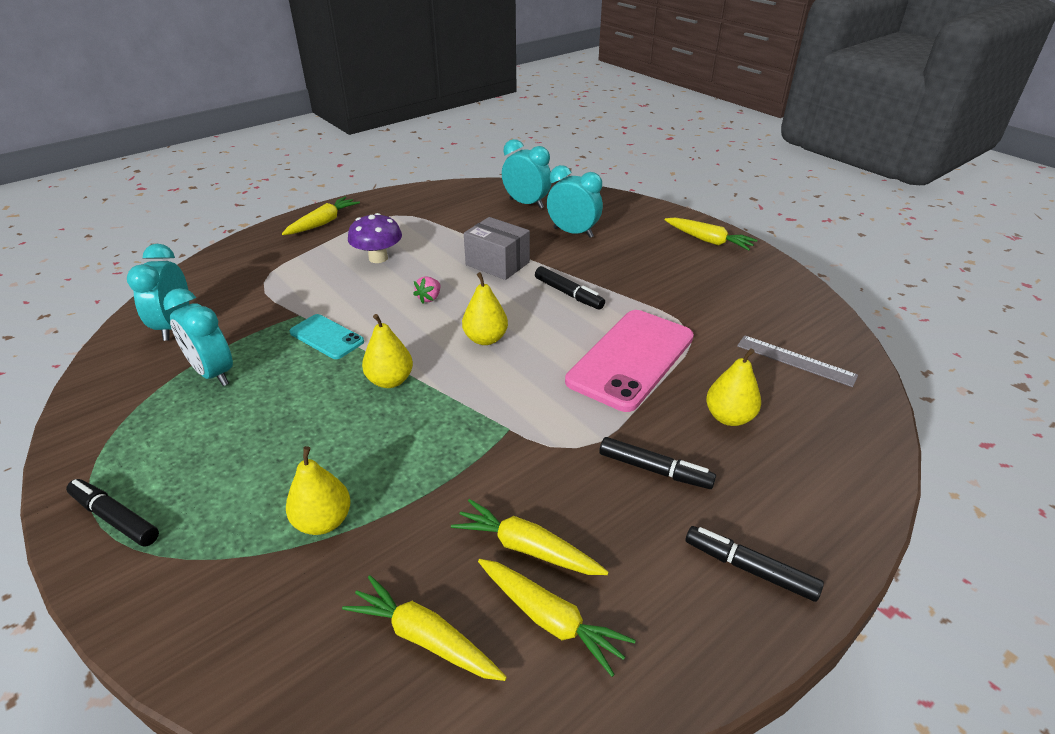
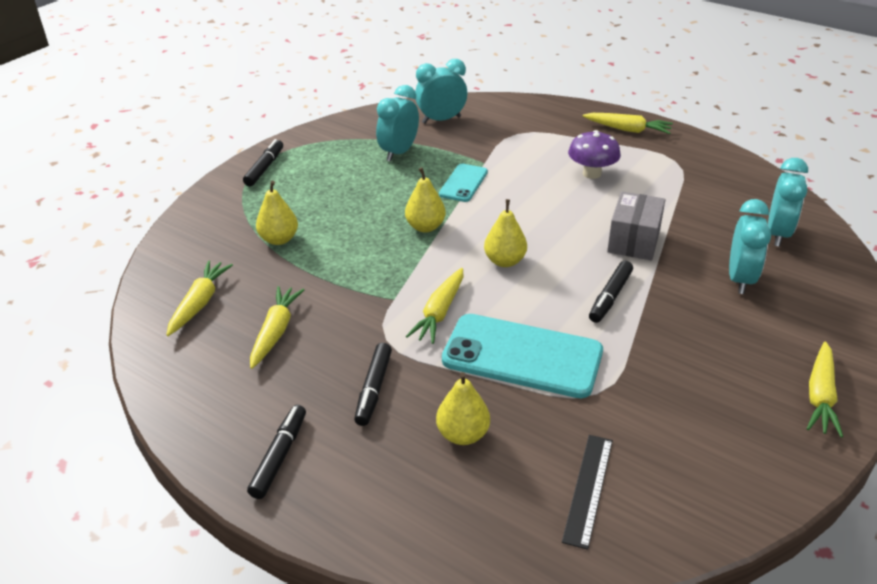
camera: 75 degrees right, 0 degrees up
(429, 298) = (547, 216): pink strawberry -> none
(550, 619) = (219, 353): yellow carrot -> yellow carrot (439, 312)
(631, 359) = (522, 356): pink phone -> turquoise phone
(795, 360) = (588, 489): grey ruler -> black ruler

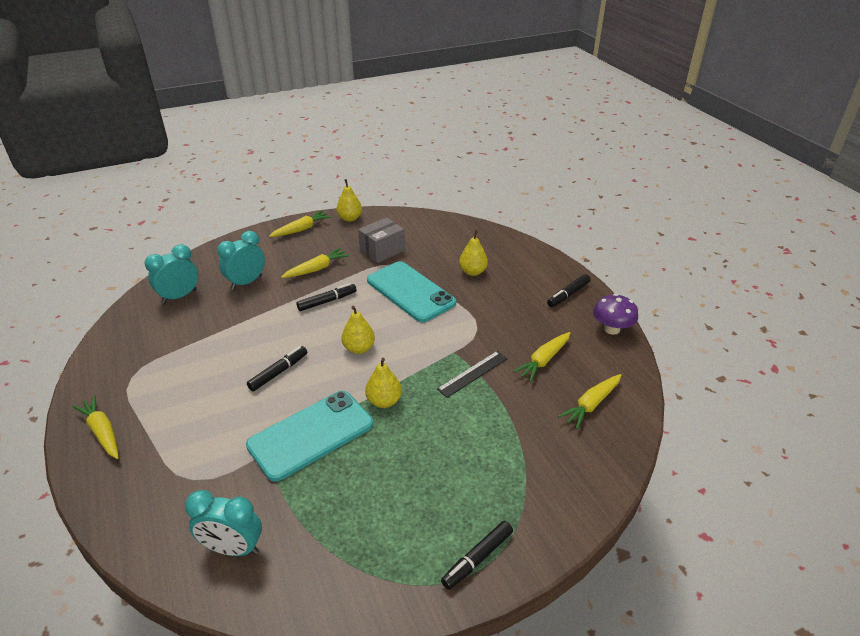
camera: 150 degrees left, 0 degrees up
(279, 239) = (507, 442): yellow pear -> yellow pear (350, 218)
(374, 389) = (502, 306): black marker -> black marker (278, 372)
(399, 152) = (326, 510): turquoise clock -> none
(439, 312) = (432, 332): yellow carrot -> yellow carrot (316, 269)
(463, 183) = (311, 435): turquoise phone -> turquoise phone, size x1.89
(588, 489) = (437, 238): black ruler -> black ruler (473, 374)
(592, 173) = (205, 395): purple mushroom -> purple mushroom (612, 329)
(633, 241) = (264, 327): grey box -> grey box (382, 250)

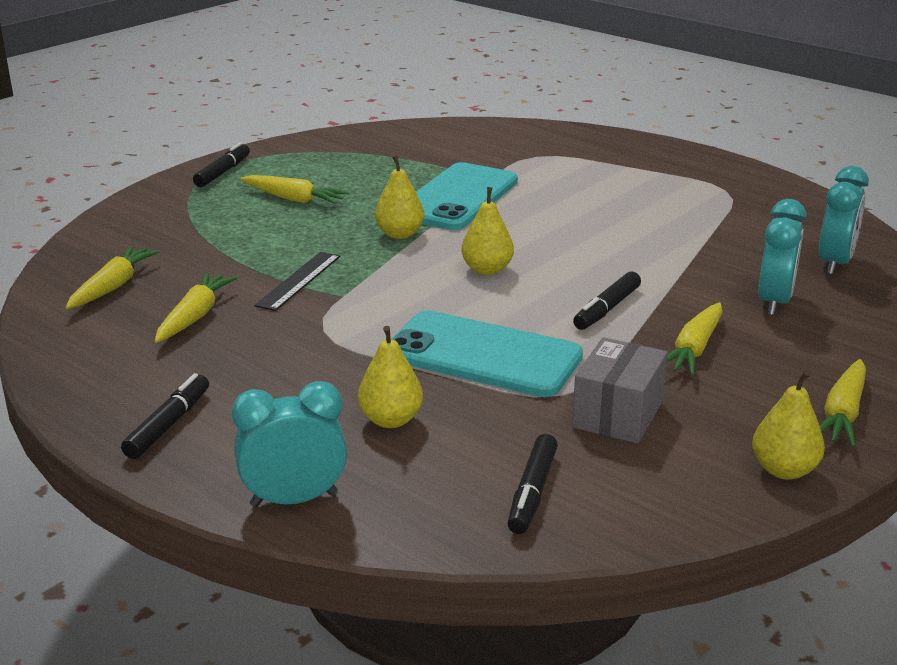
camera: 155 degrees right, 10 degrees down
(102, 432) = (675, 159): yellow carrot -> yellow carrot (294, 199)
(233, 548) = (447, 139): turquoise clock -> turquoise clock (294, 499)
(278, 372) = (563, 228): black marker -> black marker (532, 492)
(612, 329) = (75, 385): purple mushroom -> none

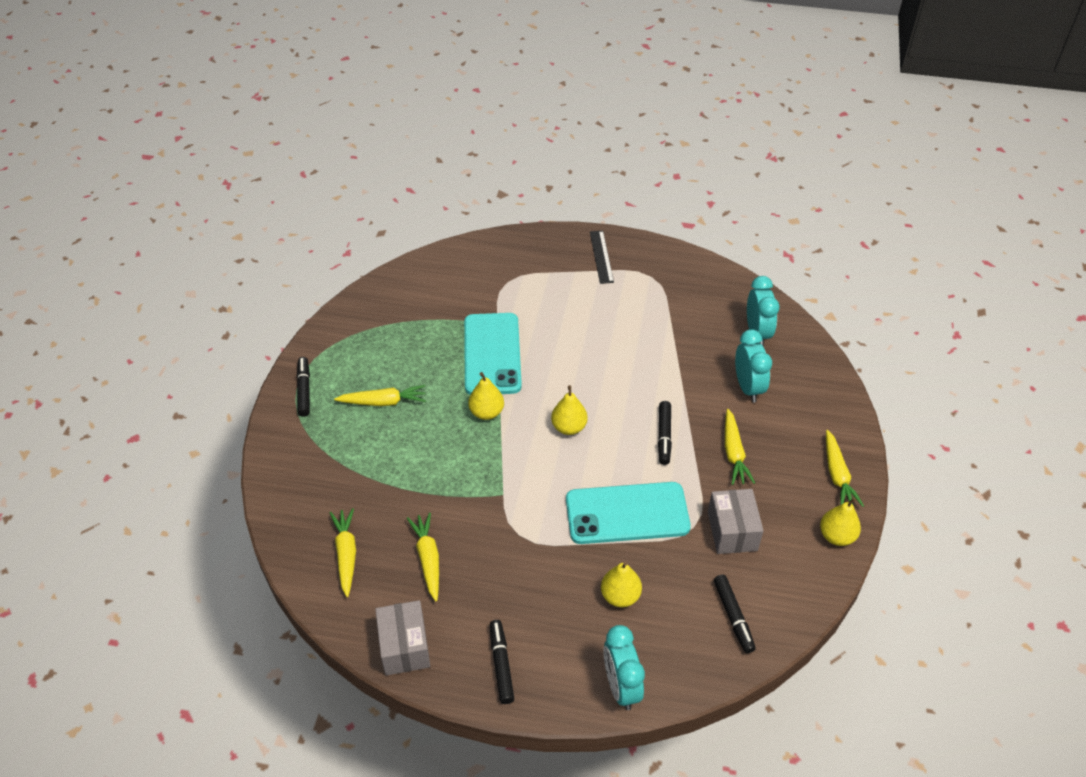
camera: 30 degrees left, 20 degrees up
(79, 372) = (404, 647): none -> grey box
(294, 499) = (621, 687): turquoise clock -> turquoise clock turned 60 degrees counterclockwise
(298, 280) = (462, 491): black ruler -> black ruler (601, 257)

